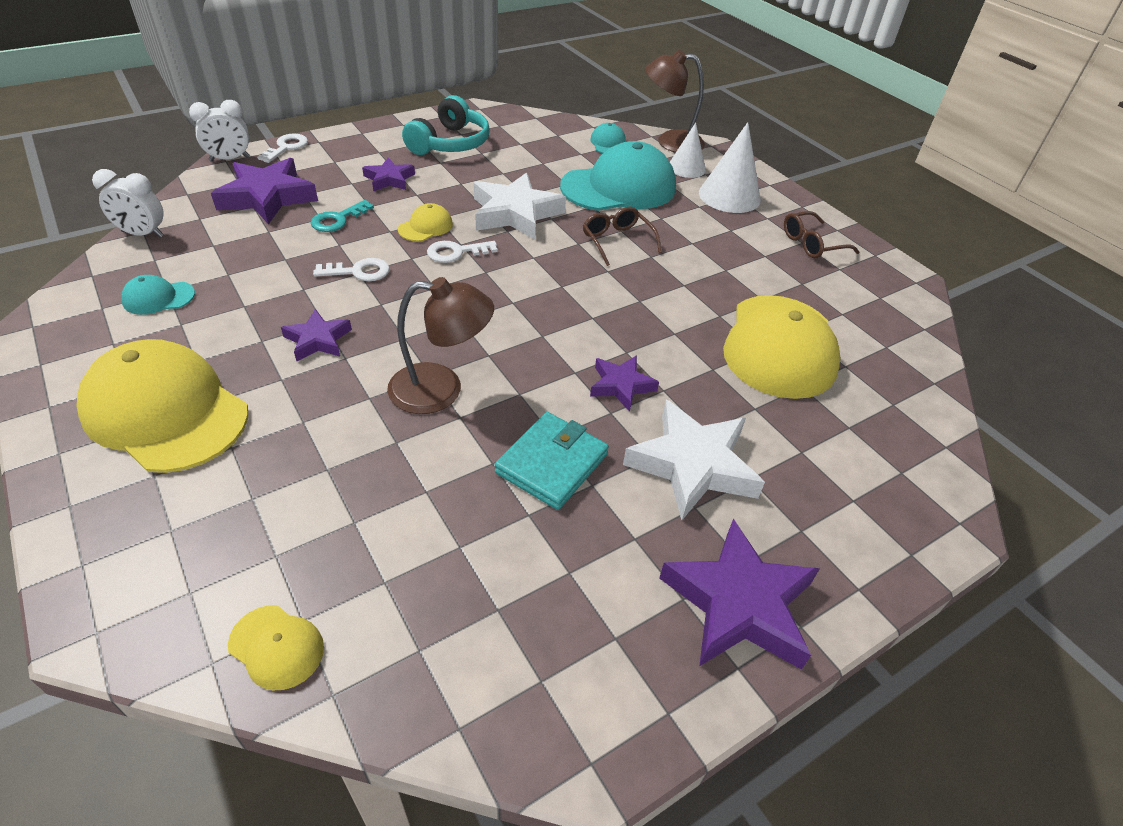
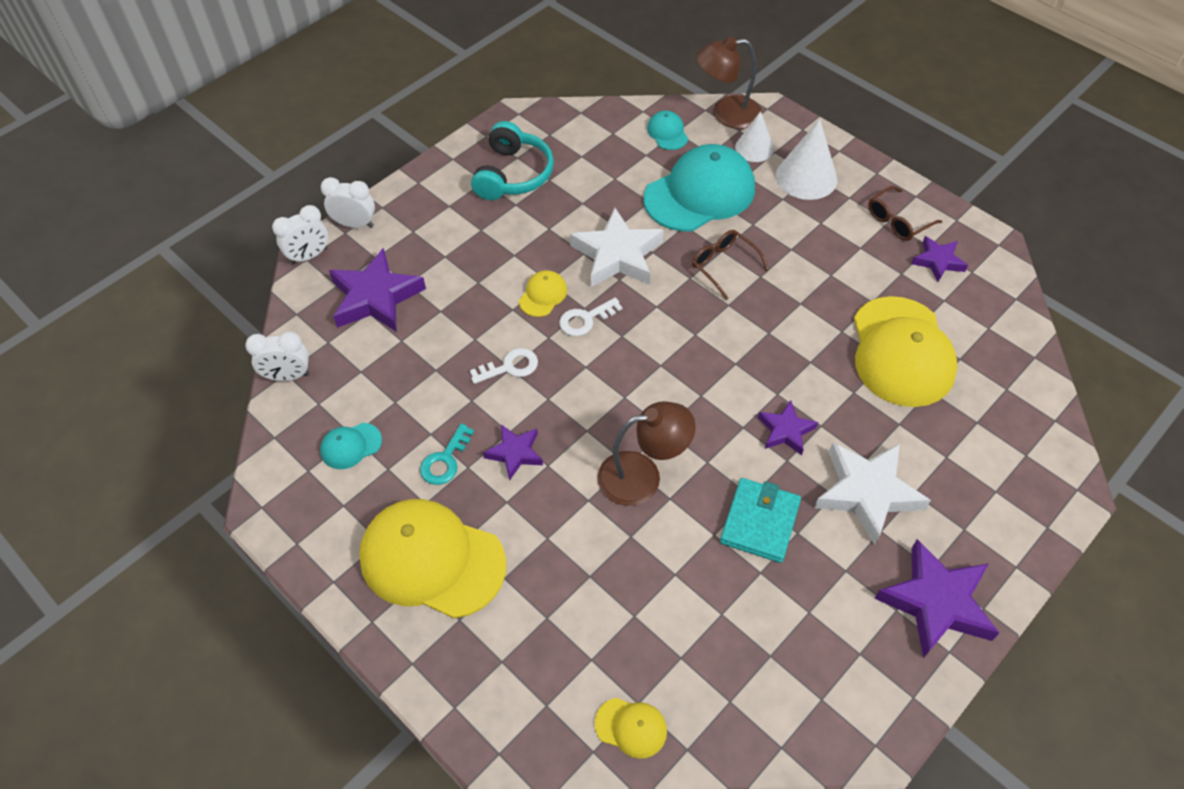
camera: 10 degrees left, 10 degrees up
(286, 147) = (355, 224): white key -> white clock
(338, 219) = (458, 308): turquoise key -> turquoise key (445, 460)
(389, 179) = (478, 241): purple star -> purple star (938, 261)

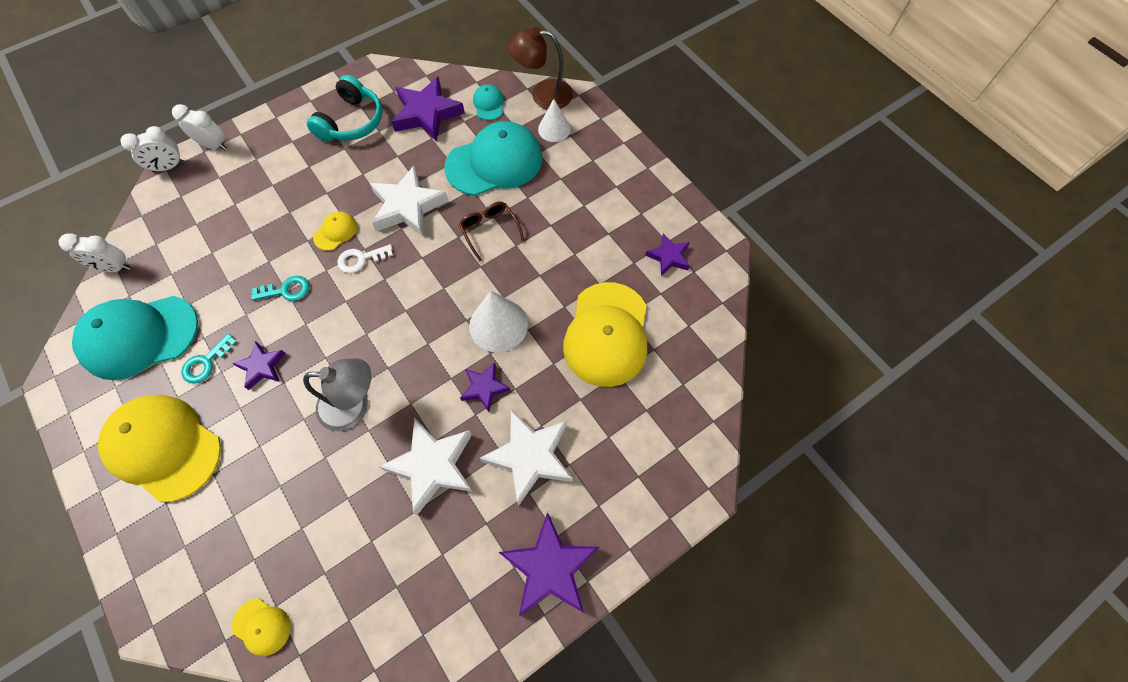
camera: 10 degrees right, 10 degrees up
(351, 446) = (139, 336): turquoise cap -> turquoise cap, size x2.26
(376, 297) = (206, 211): purple star -> purple star (427, 114)
(510, 367) = (286, 290): white key -> turquoise key
(642, 476) = (354, 406): brown lamp -> grey lamp
(760, 522) = (432, 466): turquoise wallet -> white star
(806, 177) = (587, 162): white cone -> white cone (498, 325)
(897, 221) = (648, 214): brown glasses -> none

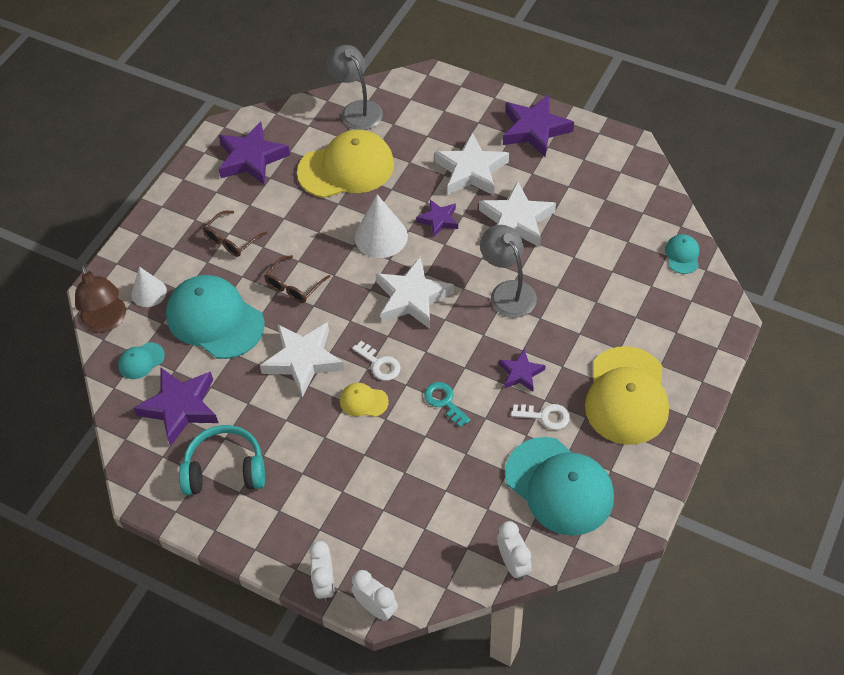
camera: 115 degrees left, 10 degrees down
(206, 362) = (545, 416): turquoise key -> white key
(262, 626) = (682, 255): yellow cap -> turquoise cap
(409, 317) = (412, 298): none -> white star
(574, 204) = (231, 240): none -> brown glasses
(669, 257) = (251, 158): purple star -> purple star, size x1.79
(688, 382) = (357, 110): none -> grey lamp

